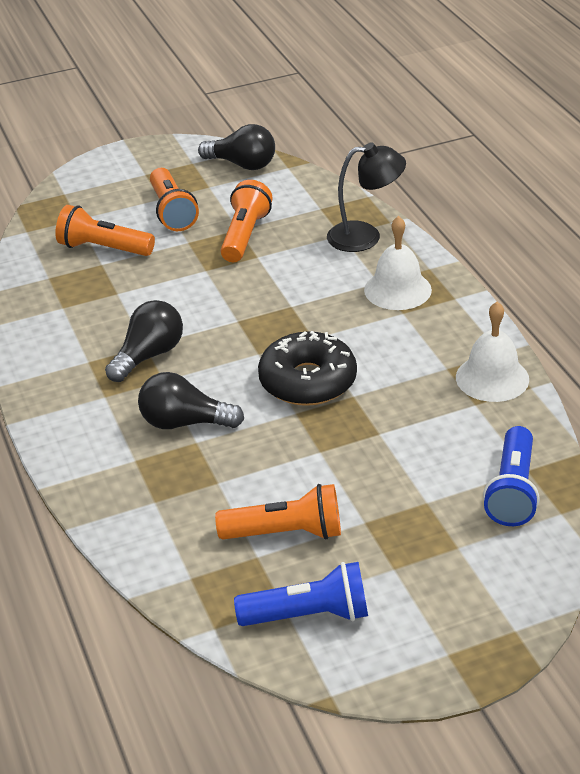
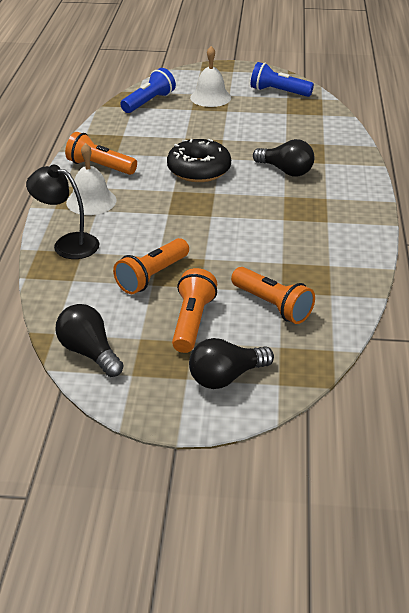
camera: 155 degrees left, 0 degrees up
(149, 355) = (285, 212): black light bulb -> black light bulb (226, 377)
(286, 533) = (267, 116): orange flashlight -> orange flashlight (100, 167)
(492, 378) = (99, 142): white bell -> white bell (210, 97)

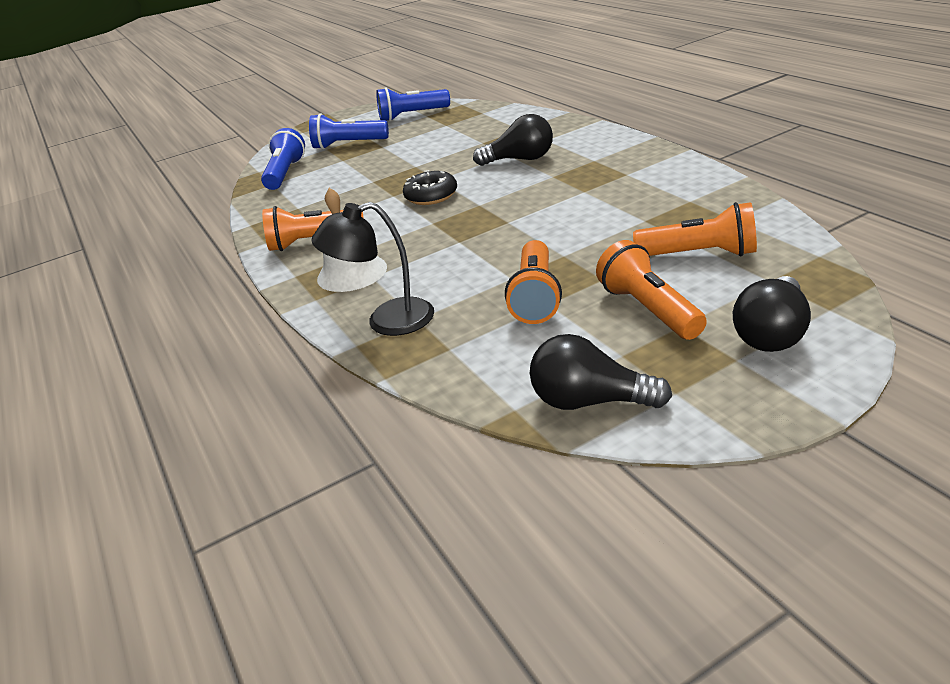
camera: 30 degrees left, 5 degrees down
(199, 170) = (431, 196): black donut -> black donut, size x0.66
(210, 97) = (348, 144): white bell -> blue flashlight

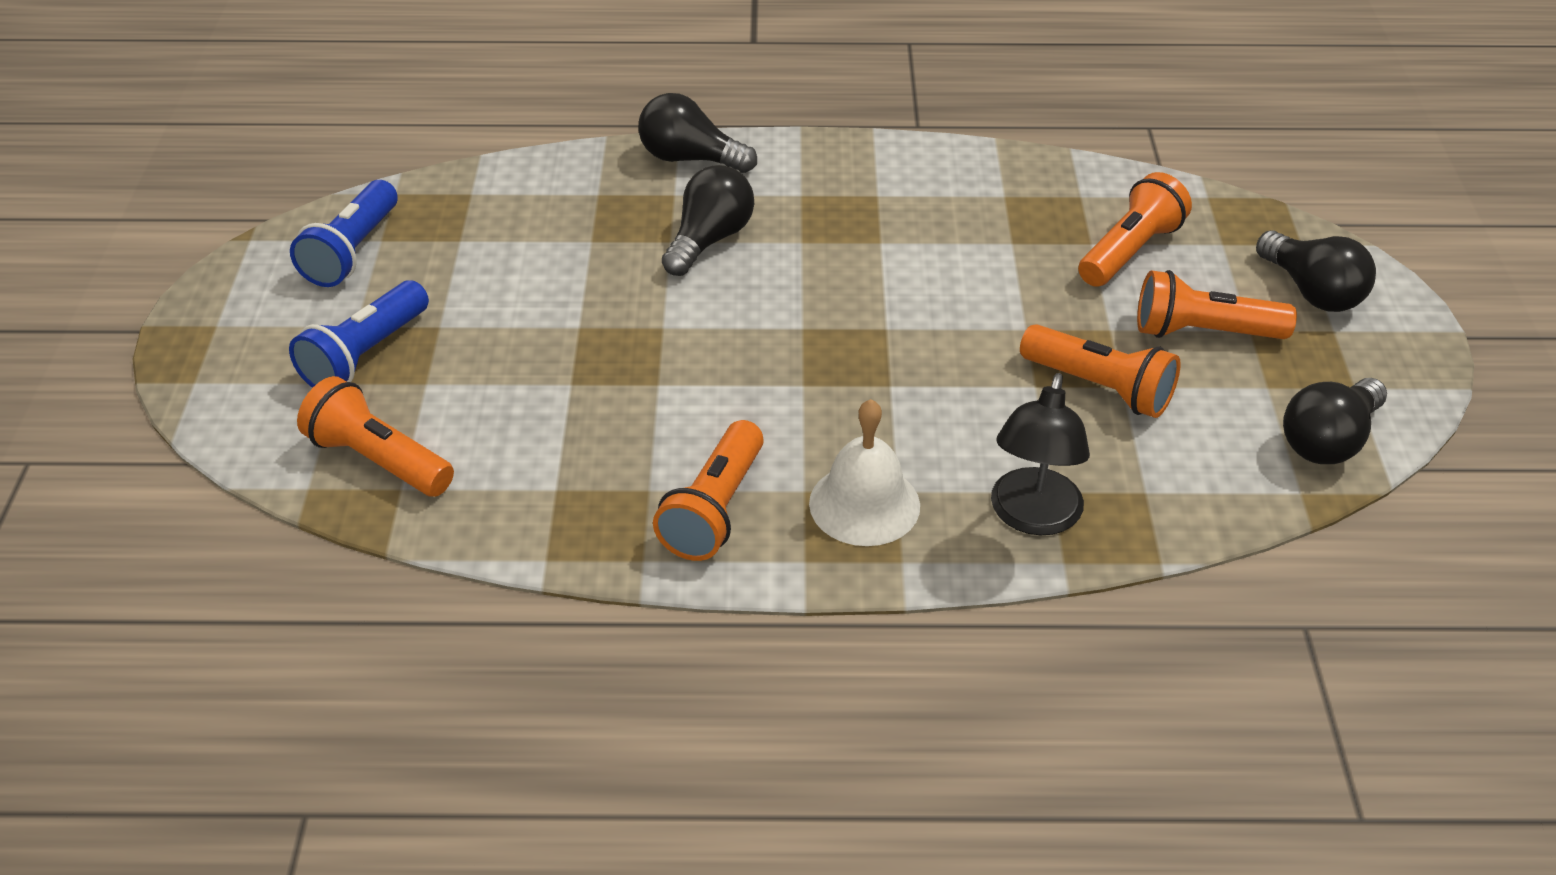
camera: 65 degrees left, 10 degrees up
(285, 173) = (378, 460): blue flashlight -> orange flashlight
(431, 196) = (715, 353): black donut -> none
(581, 130) = (690, 159): none -> black light bulb

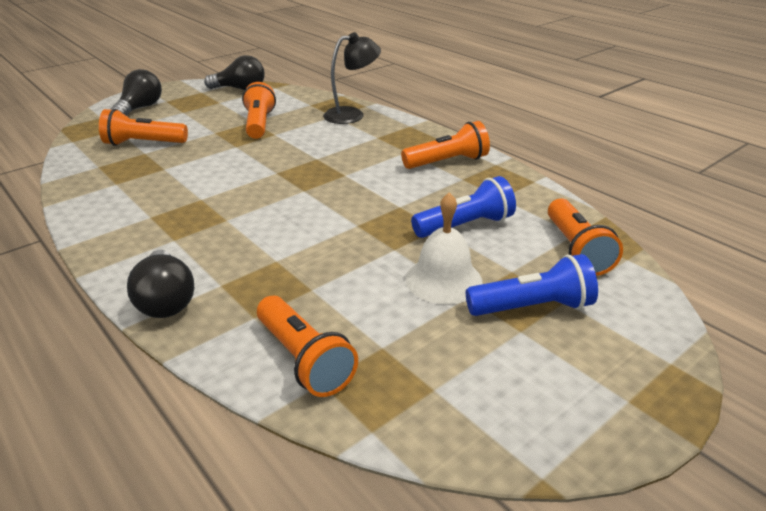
camera: 130 degrees left, 10 degrees down
(352, 251) = (466, 393): blue flashlight -> blue flashlight (465, 226)
(709, 240) = (259, 247): black light bulb -> none
(864, 504) = (394, 139): white bell -> white bell (443, 280)
(1203, 332) = (195, 117): orange flashlight -> orange flashlight (304, 359)

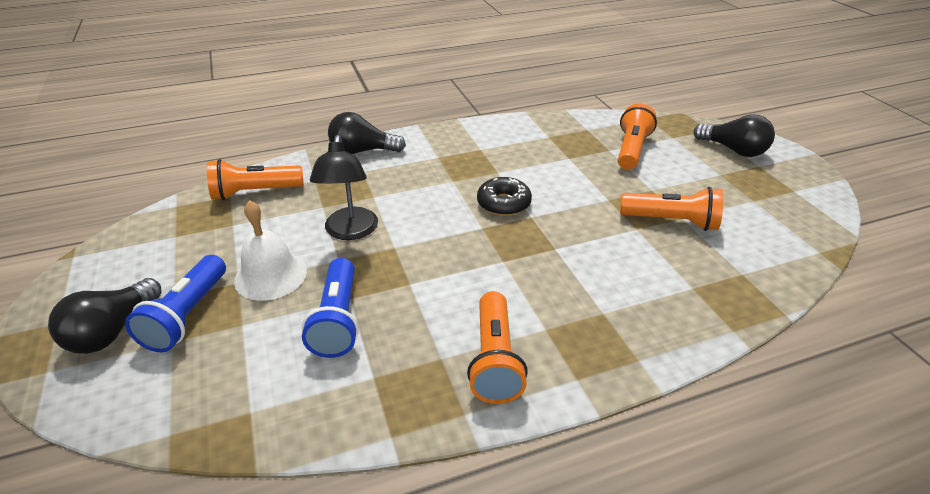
camera: 110 degrees right, 5 degrees up
(240, 89) = (807, 221): black light bulb -> black light bulb (112, 331)
(260, 187) = (503, 203): none -> black donut
(352, 115) = (694, 307): black lamp -> black lamp (350, 231)
(576, 250) = (224, 394): orange flashlight -> none

